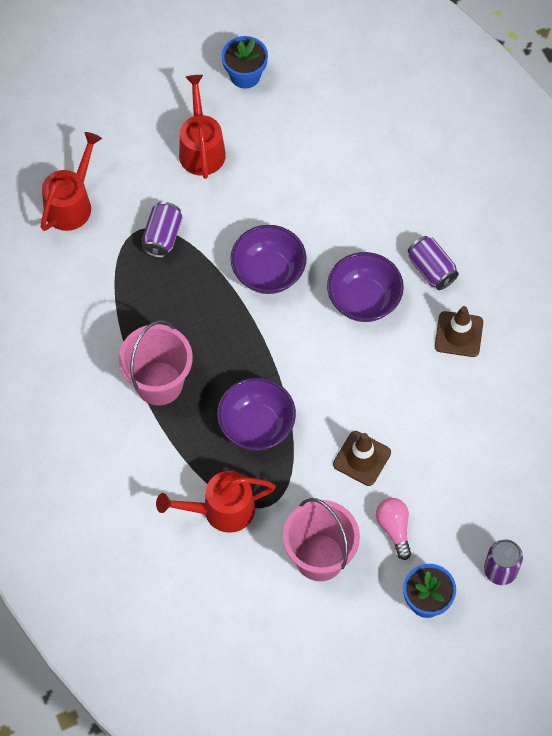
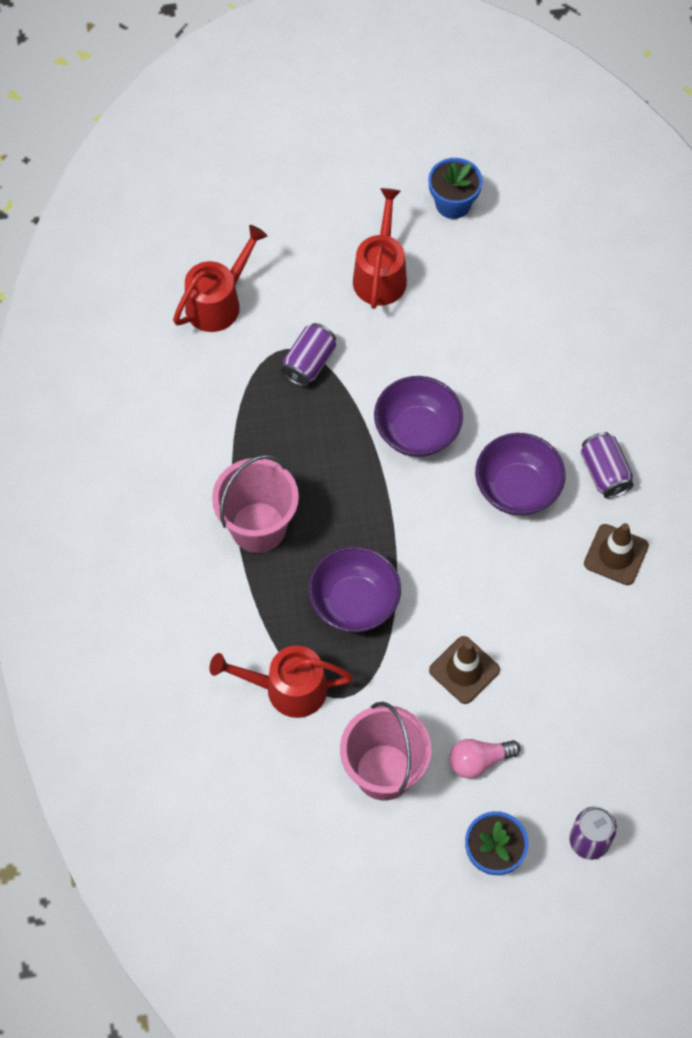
camera: 15 degrees right, 0 degrees up
(394, 529) = (479, 761): pink light bulb -> pink light bulb turned 105 degrees counterclockwise

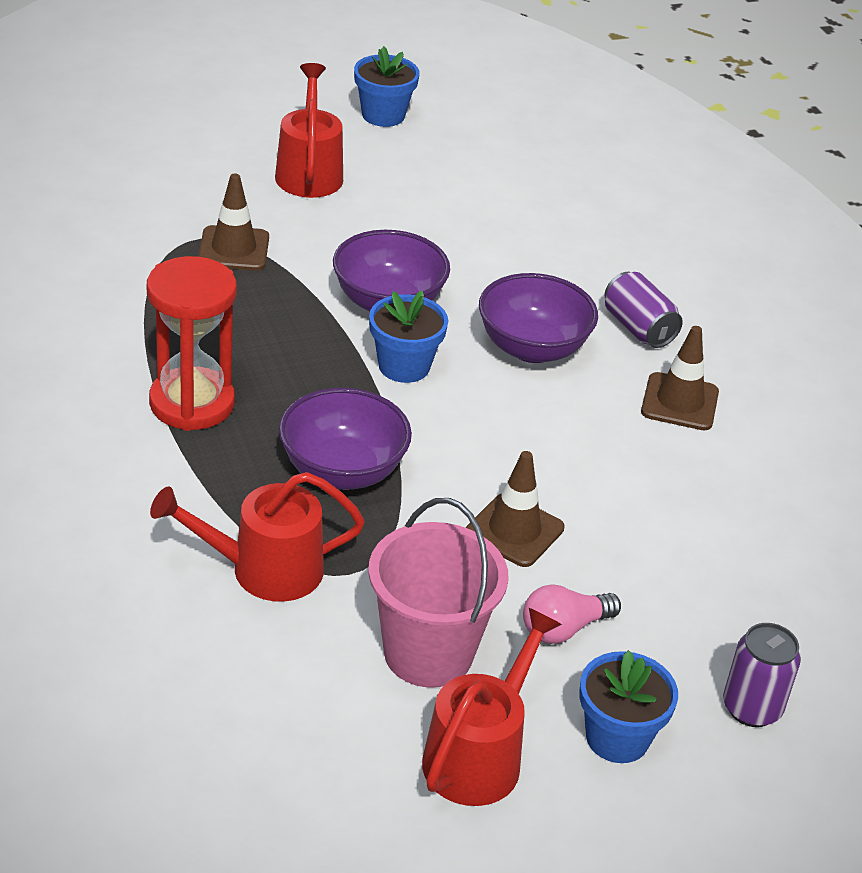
camera: 15 degrees left, 25 degrees down
(218, 302) = (105, 201): red watering can -> red watering can (479, 755)
(258, 527) = (192, 403): pink bucket -> red hourglass
(309, 363) = (234, 249): purple can -> brown traffic cone
(417, 501) = (404, 366): none -> blue flower pot

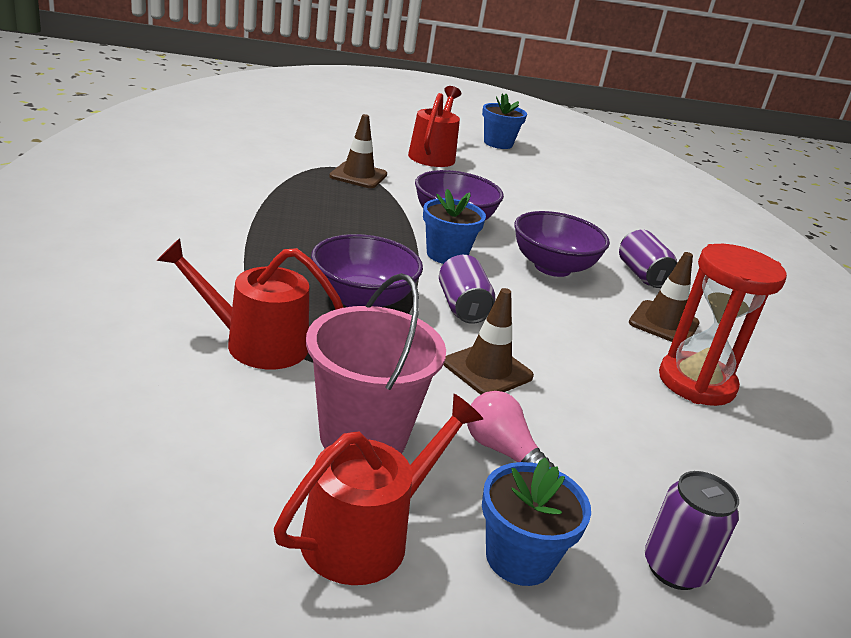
camera: 15 degrees right, 10 degrees down
(192, 403) = (272, 238): red hourglass -> red hourglass (696, 383)
(455, 447) = (462, 307): none -> purple can
(564, 629) = (502, 451): pink light bulb -> pink light bulb turned 60 degrees clockwise

